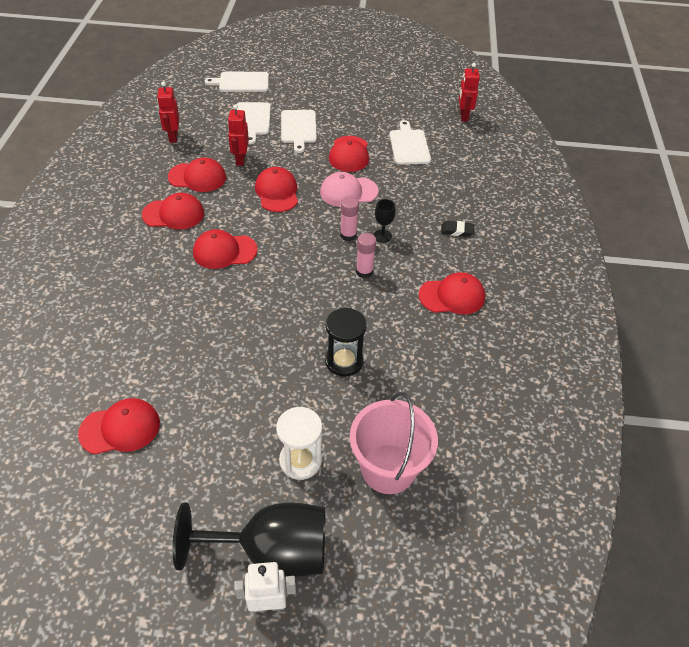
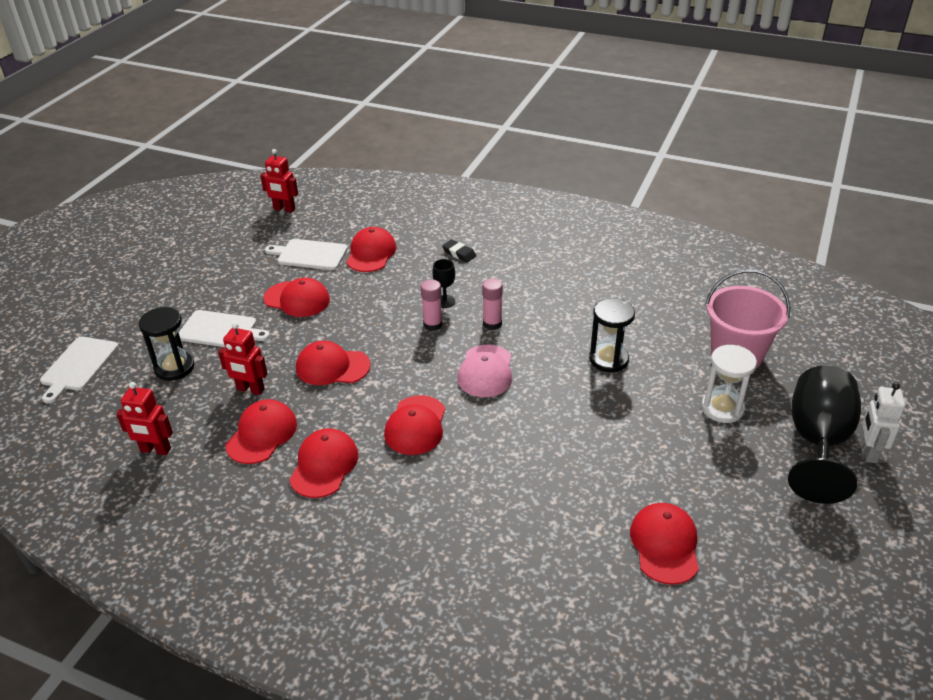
camera: 70 degrees left, 10 degrees down
(252, 120) = (174, 368): white cutting board -> black hourglass
(348, 192) = (362, 312): pink cap -> pink cap (485, 371)
(452, 296) = (545, 276): red cap -> red cap (371, 253)
(457, 231) = (459, 253): black eraser -> black eraser turned 75 degrees counterclockwise

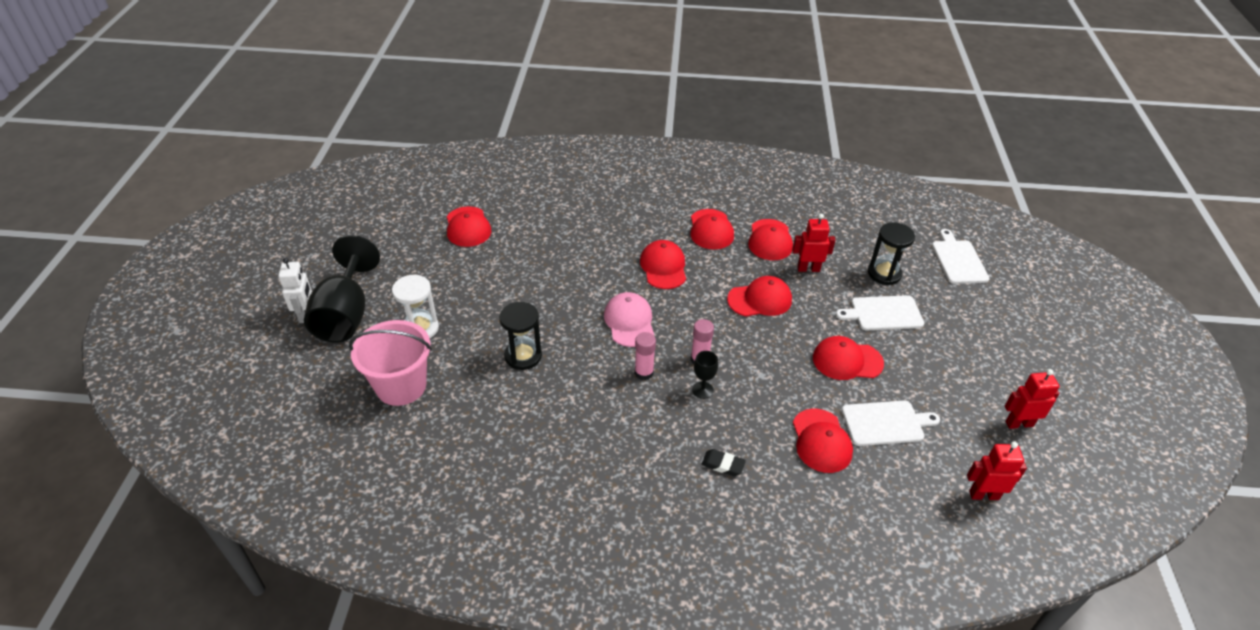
camera: 160 degrees right, 5 degrees up
(155, 450) = (832, 217): red robot -> red robot (1019, 423)

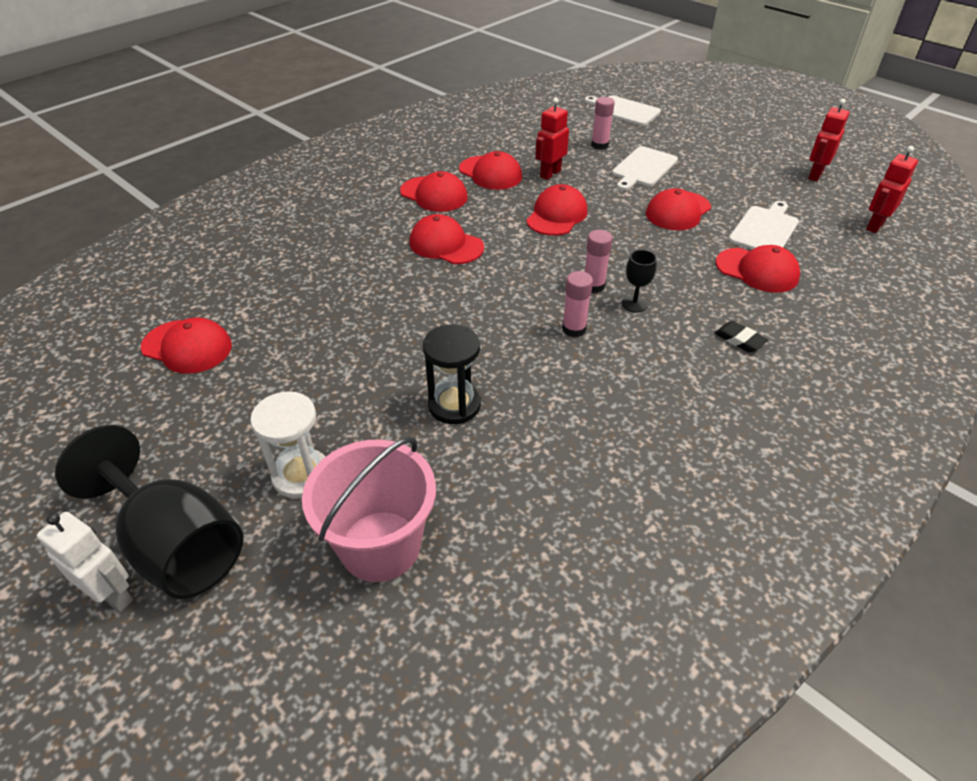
camera: 50 degrees left, 0 degrees up
(629, 322) = (493, 303): pink cap -> none
(723, 464) = (739, 340): black eraser -> black eraser turned 75 degrees clockwise
(884, 273) = (599, 145): black hourglass -> pink glue stick

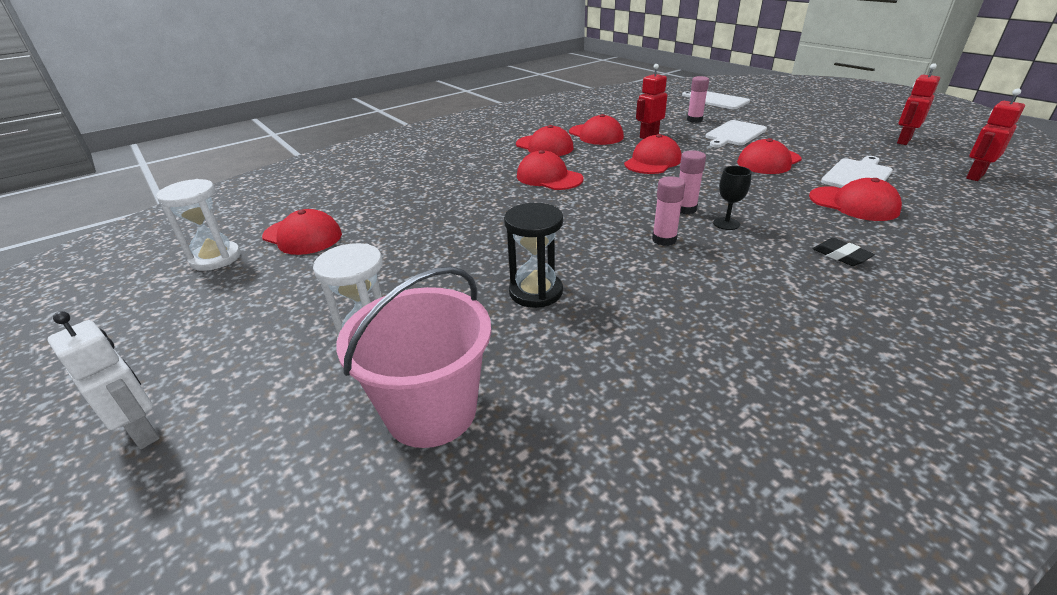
camera: 10 degrees right, 10 degrees down
(98, 385) = (215, 258): none -> white hourglass
(176, 545) = (225, 391): black goblet -> none

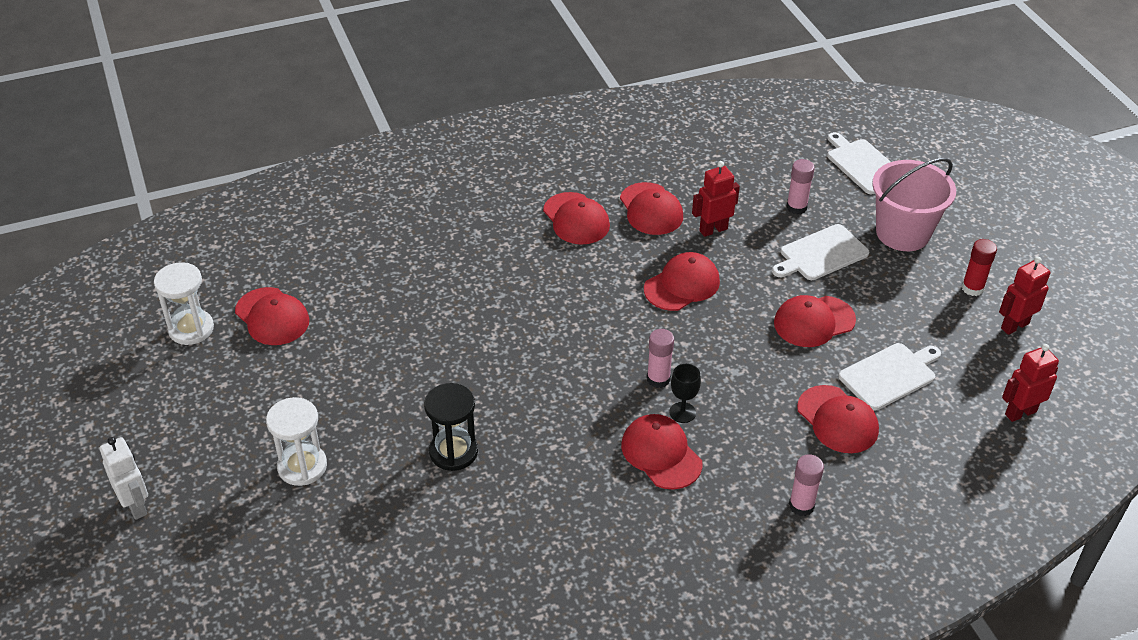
camera: 15 degrees right, 10 degrees up
(431, 411) = (328, 545): pink bucket -> pink bucket (902, 233)
(549, 177) = (549, 284): red cap -> red cap (661, 454)
(664, 239) = (606, 418): pink glue stick -> pink glue stick (801, 505)
(841, 255) = (753, 486): black eraser -> none
(852, 131) = (972, 288): none -> red glue stick

